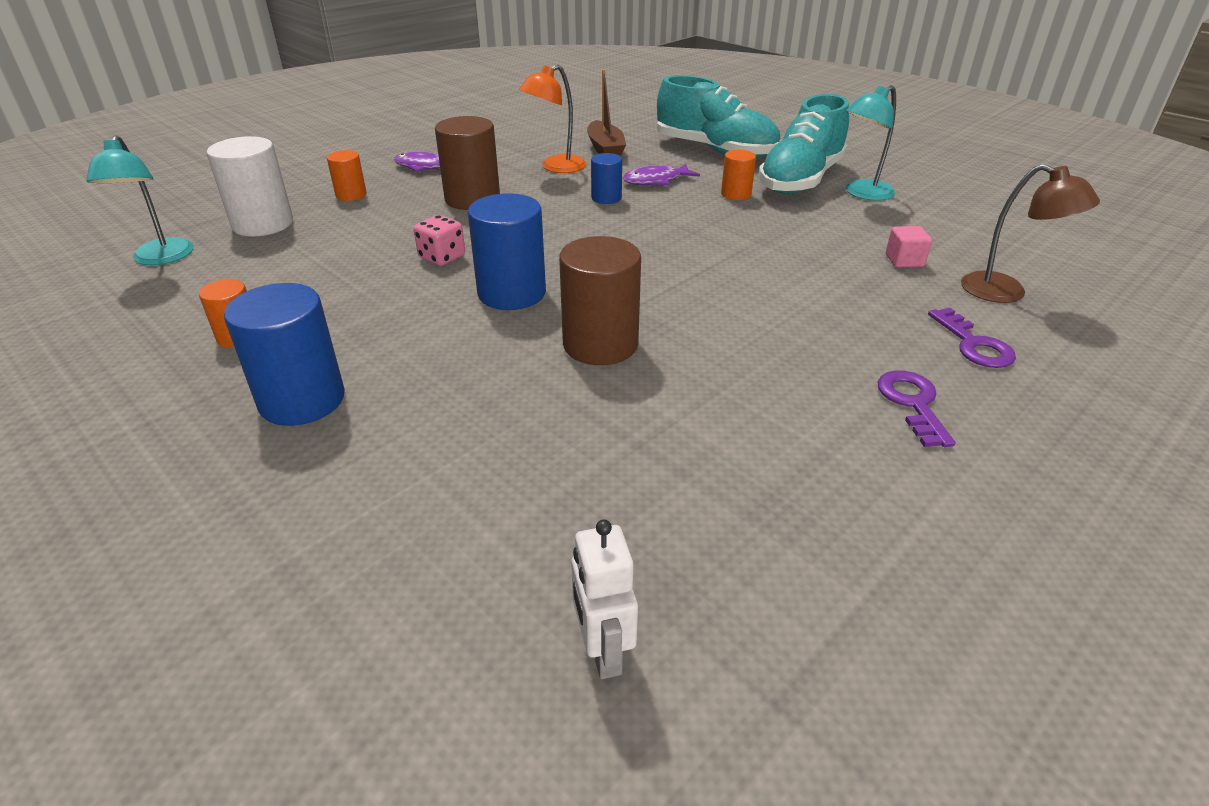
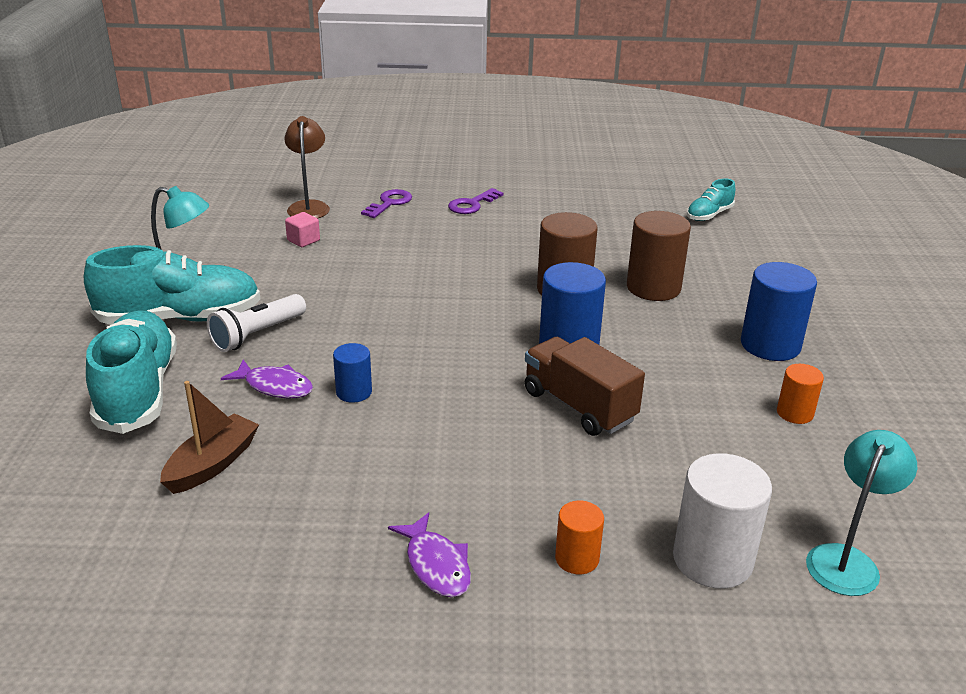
camera: 135 degrees left, 5 degrees down
(442, 257) = (579, 406): pink dice -> brown truck
(472, 199) = (464, 466): brown cylinder -> brown cylinder (653, 288)
(555, 167) = (314, 466): orange lamp -> none
(602, 651) = (709, 215): white robot -> turquoise shoe
(736, 194) = (257, 335): orange cylinder -> white flashlight

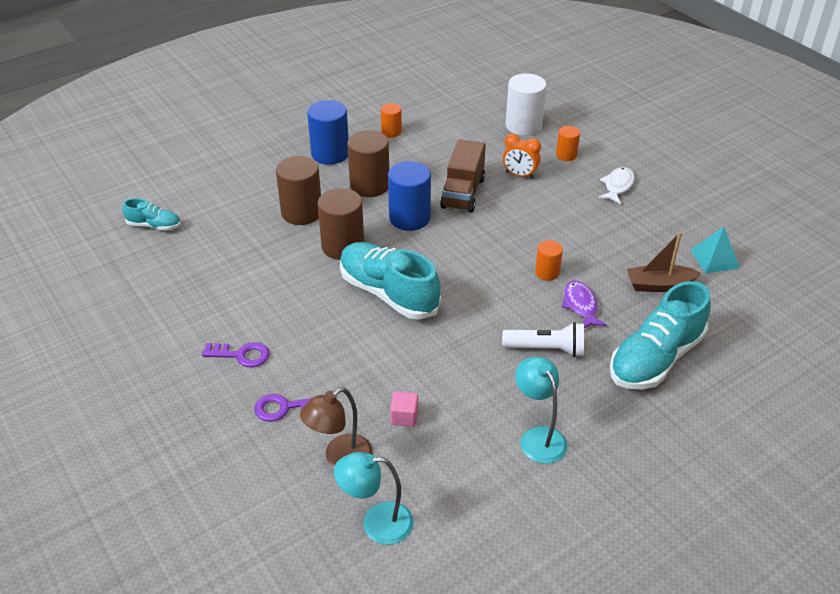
camera: 125 degrees left, 10 degrees up
(172, 552) = (714, 259): none -> turquoise pyramid
(180, 318) = (576, 402): turquoise shoe -> turquoise shoe (388, 293)
(354, 392) = (547, 272): blue cylinder -> orange cylinder
(436, 565) = (617, 186): purple fish -> white fish
(570, 476) = (519, 175): none -> orange clock
(667, 346) = (369, 185): none -> brown cylinder
(847, 560) = (483, 99): turquoise lamp -> turquoise lamp (376, 523)

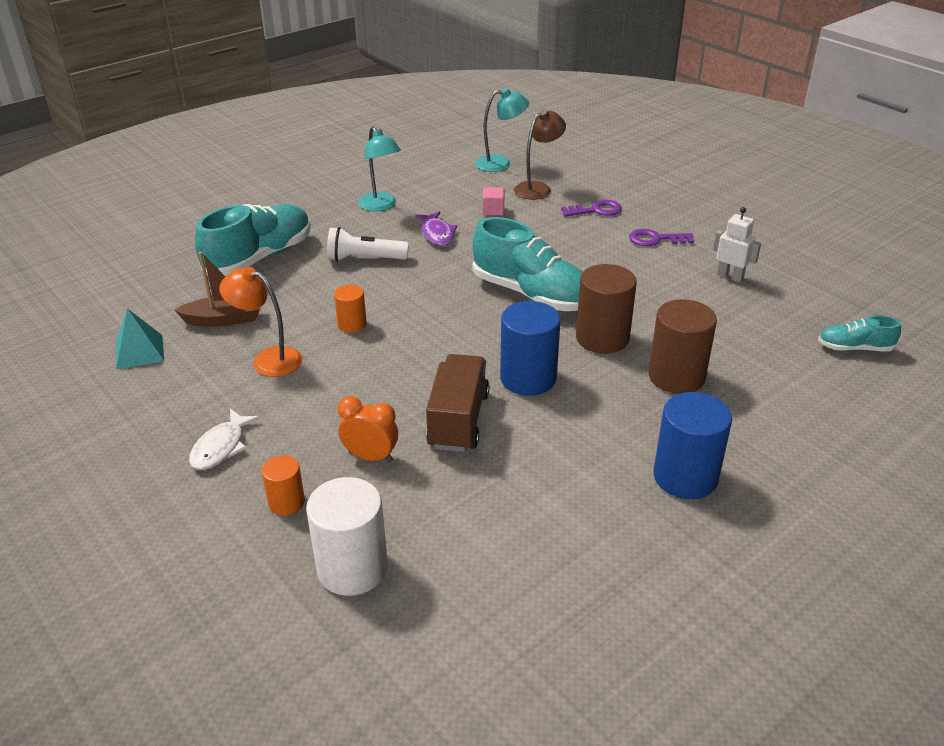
camera: 175 degrees right, 5 degrees down
(199, 301) = (730, 276): none -> white robot
(369, 185) = (599, 423): brown cylinder -> none
(391, 132) = (598, 534): orange cylinder -> none
(580, 305) = (321, 295): purple fish -> purple fish (437, 234)
(608, 245) = (268, 359): none -> orange lamp

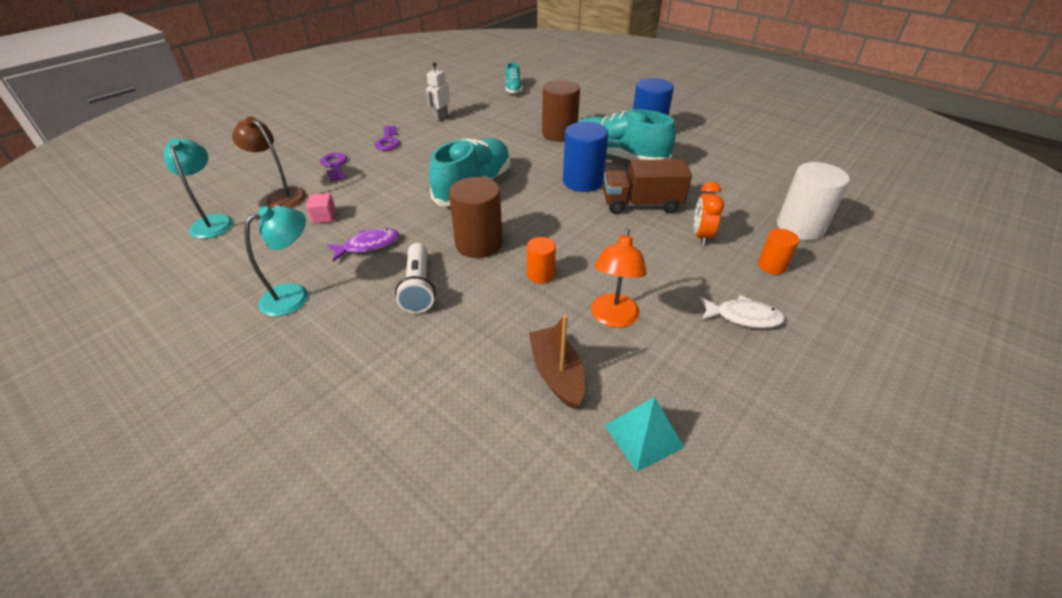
camera: 100 degrees left, 5 degrees up
(259, 258) = (416, 379): turquoise shoe -> turquoise shoe (617, 157)
(602, 338) = (526, 157): brown cylinder -> brown cylinder (479, 244)

